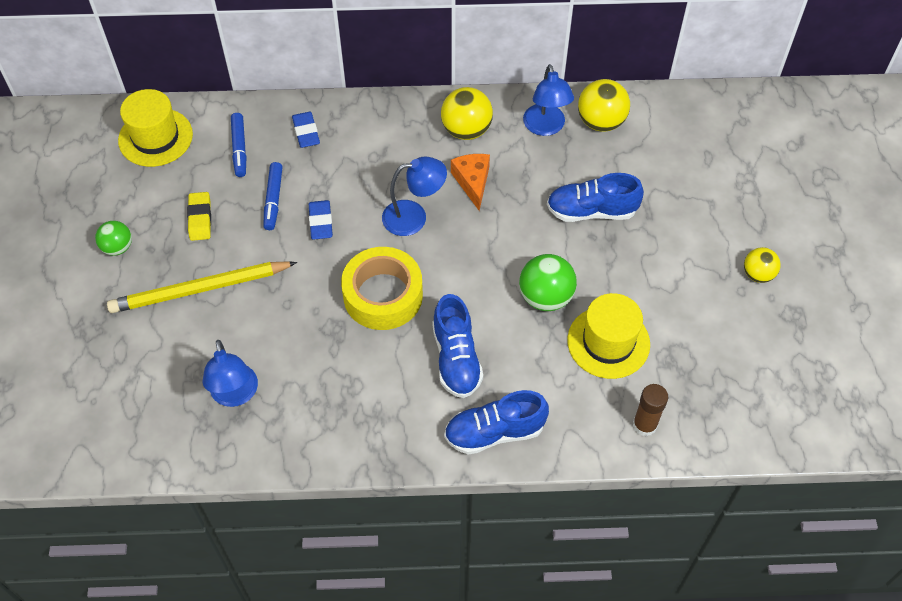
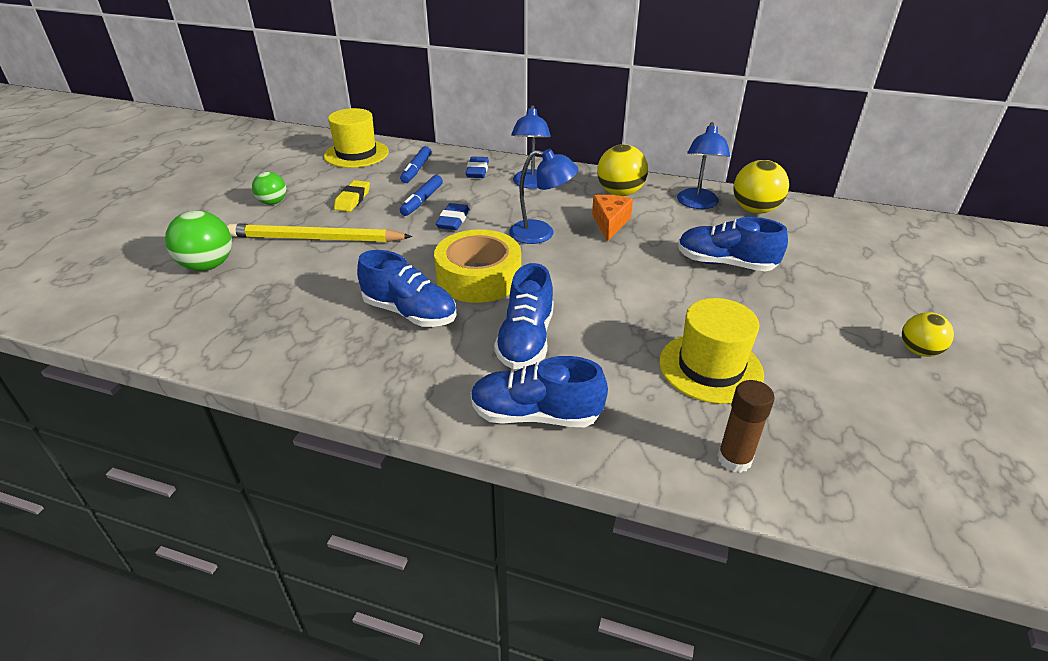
camera: 20 degrees right, 20 degrees down
(235, 395) = (284, 314): blue lamp -> blue lamp (531, 184)
(344, 358) = (410, 313): none -> blue shoe
(545, 297) = (649, 315): green ball -> green ball (208, 265)

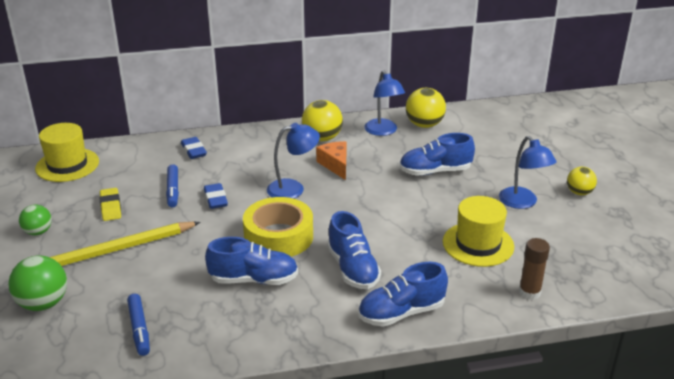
camera: 30 degrees left, 5 degrees down
(416, 170) = (139, 164): blue marker -> blue marker (139, 329)
(531, 184) = (248, 150): blue lamp -> blue lamp (522, 203)

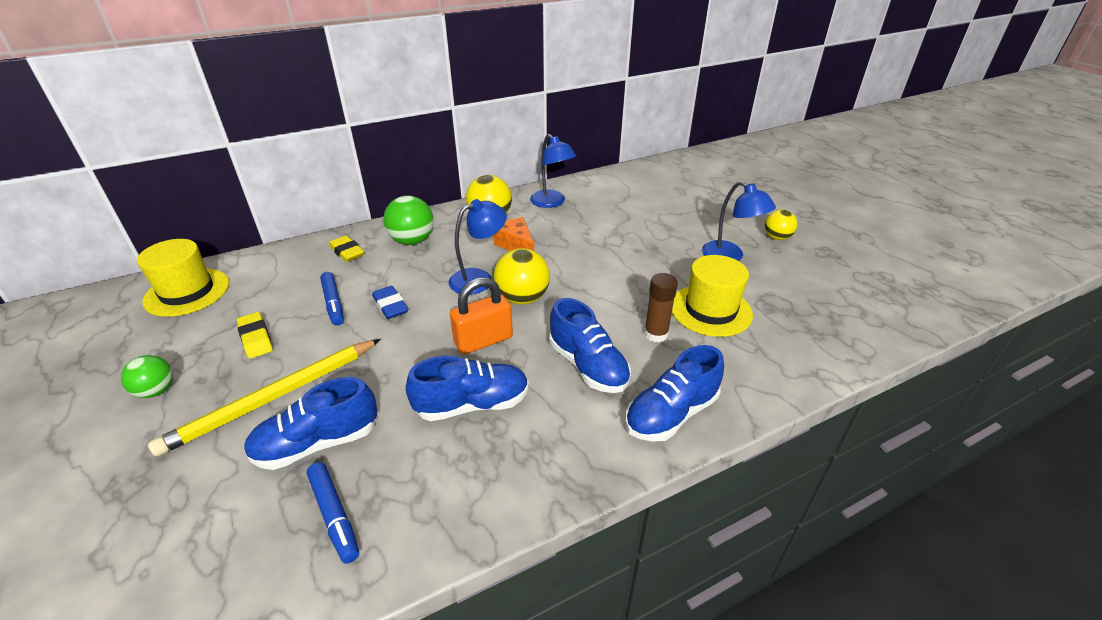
camera: 15 degrees left, 5 degrees up
(43, 303) = (177, 504): green ball -> green ball (412, 241)
(193, 151) = (347, 252): blue eraser -> yellow eraser
(278, 236) = (483, 340): yellow tape -> orange padlock
(424, 125) = (590, 191): yellow ball -> yellow ball (522, 298)
(435, 171) = (624, 236): blue shoe -> blue shoe (317, 443)
(529, 292) = (796, 358): brown glue stick -> brown glue stick (656, 334)

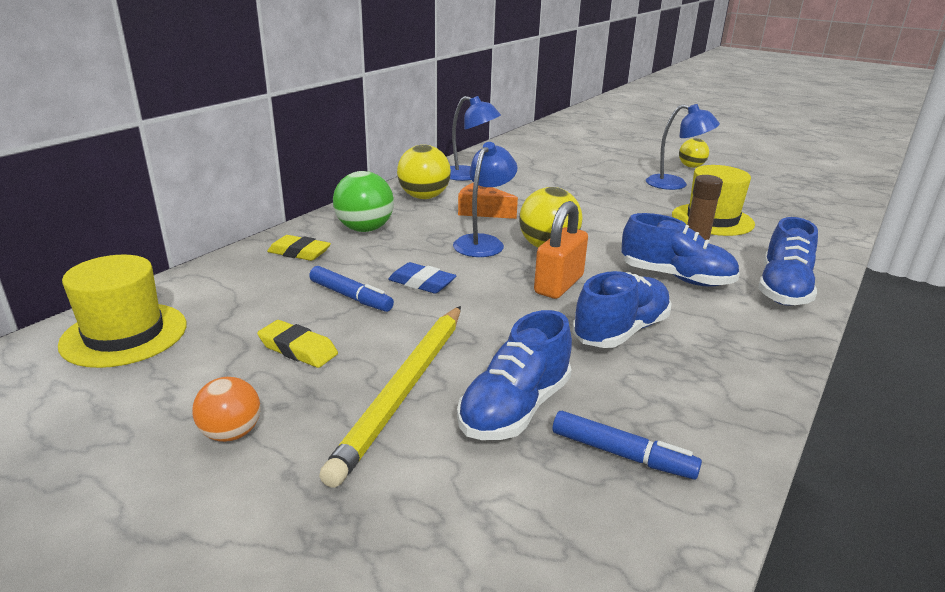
camera: 30 degrees left, 10 degrees down
(156, 391) = (231, 433): green ball -> orange ball

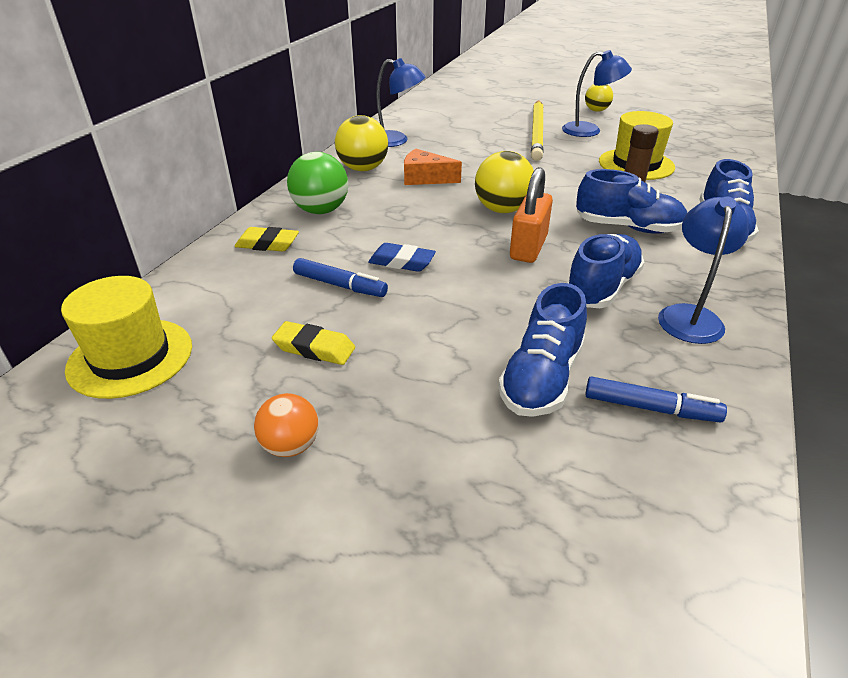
camera: 10 degrees left, 10 degrees up
(405, 390) = (434, 375): yellow pencil -> yellow pencil (537, 132)
(483, 242) = (441, 211): blue lamp -> blue lamp (690, 316)

